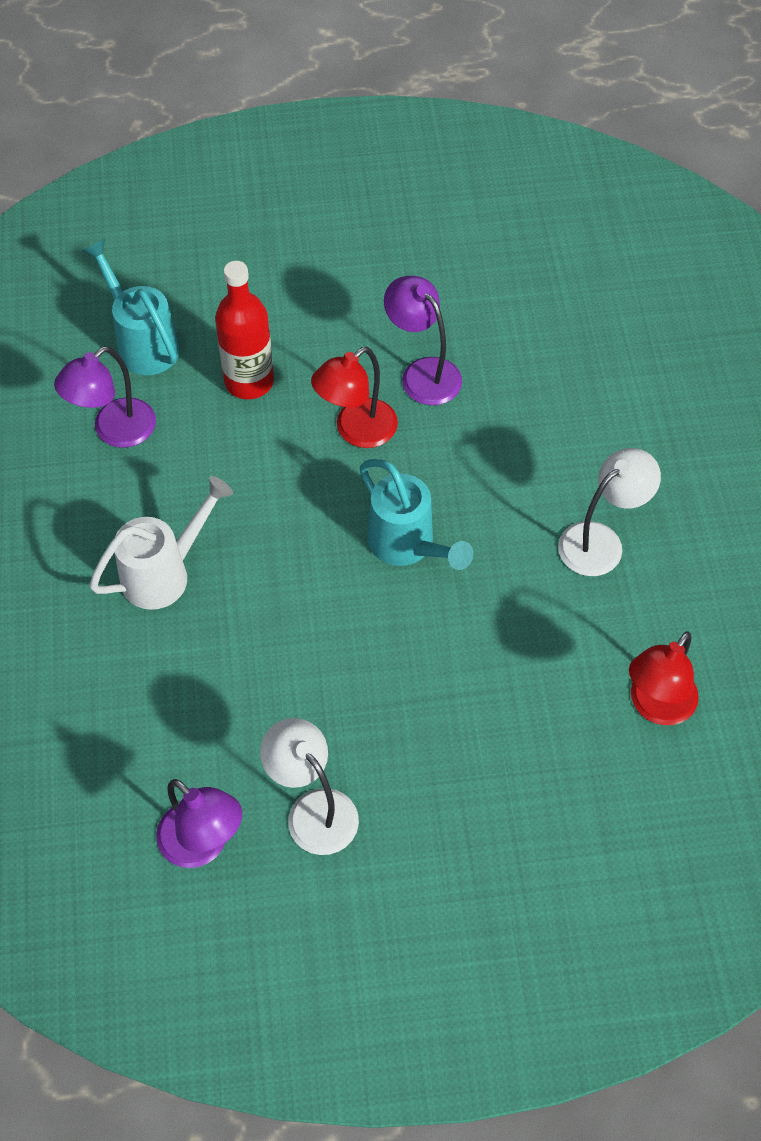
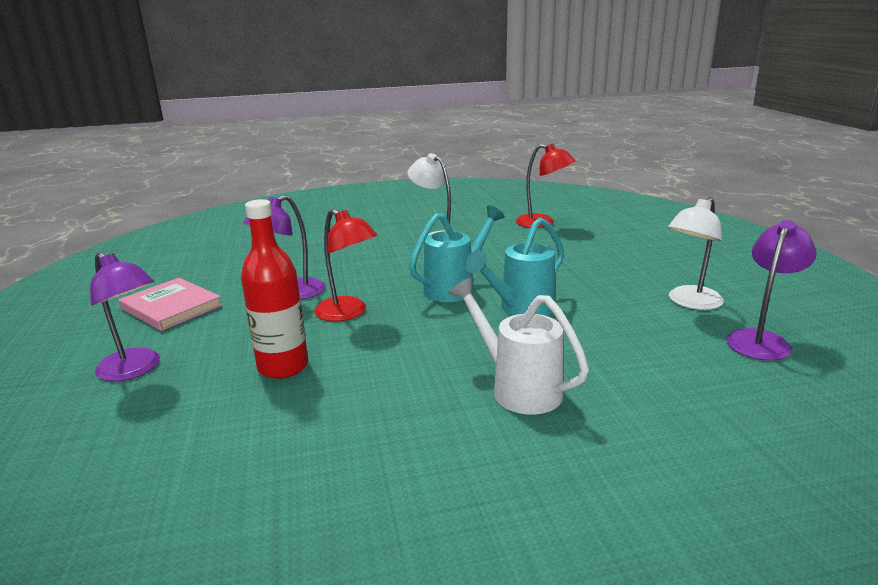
camera: 95 degrees left, 35 degrees down
(114, 431) = (339, 445): purple lamp -> purple lamp (135, 370)
(143, 343) = (207, 442): turquoise watering can -> turquoise watering can (521, 309)
(405, 265) = (171, 307): none -> pink book

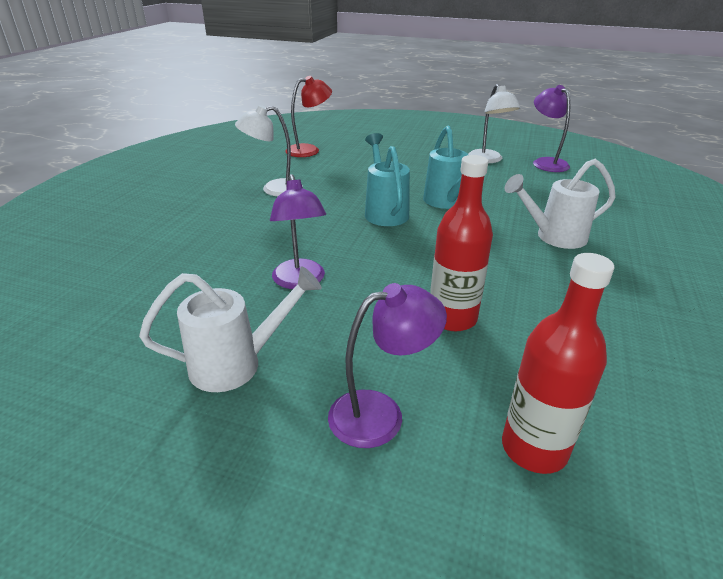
camera: 60 degrees left, 10 degrees up
(111, 445) = (534, 448): none -> red bottle
(171, 307) = (236, 364): pink book -> white watering can
(348, 313) = (379, 264): red lamp -> none

